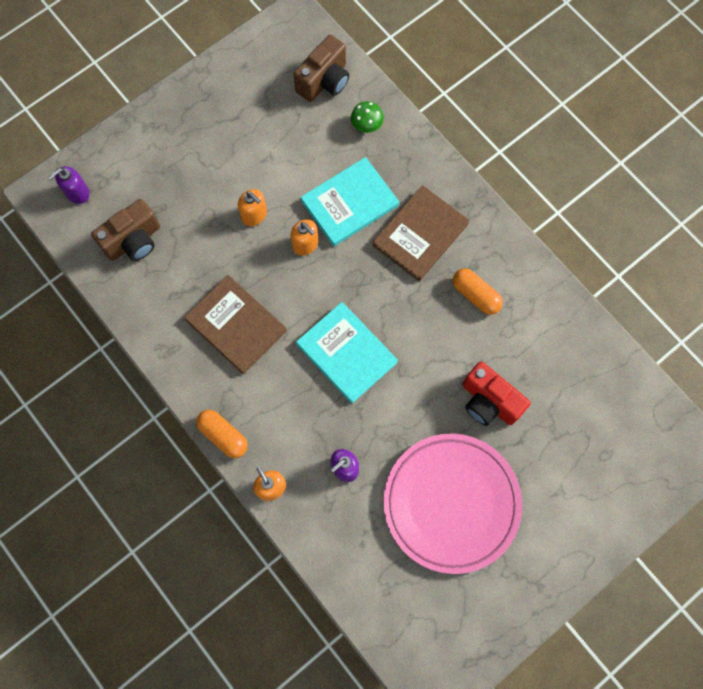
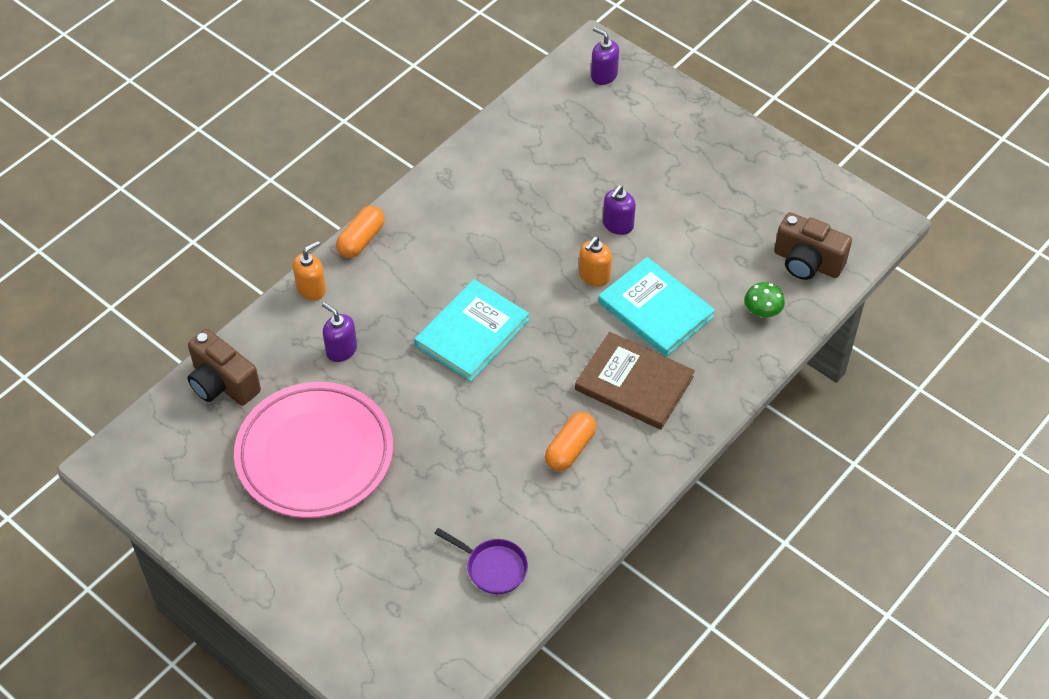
camera: 80 degrees right, 20 degrees down
(134, 241) = (561, 129): brown camera -> brown camera (222, 383)
(236, 325) = (484, 230): brown book -> none
(254, 215) = (618, 225): orange soap dispenser -> purple soap dispenser
(489, 401) = (440, 478): red camera -> none
(577, 372) = (493, 567): none -> purple pan

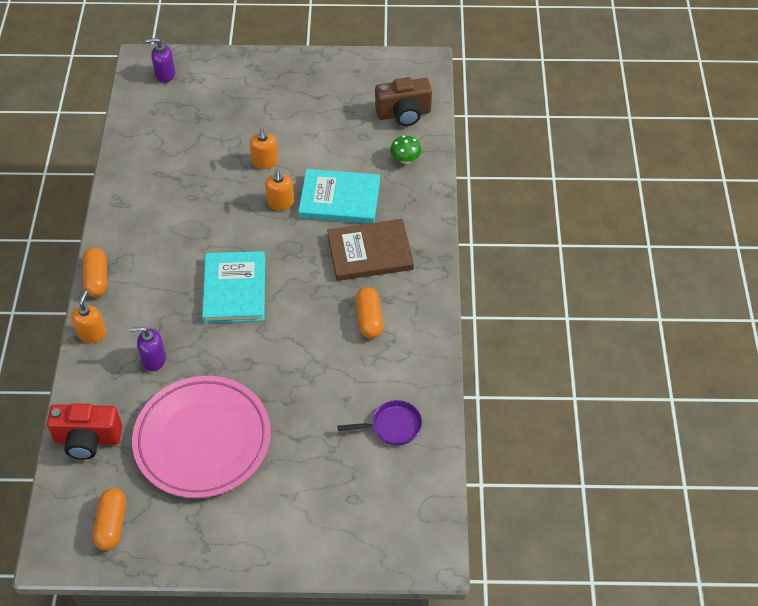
camera: 40 degrees left, 0 degrees up
(175, 473) = (112, 524): none -> orange capsule
(222, 383) = (88, 439): brown camera -> red camera
(618, 225) = (265, 162): purple soap dispenser -> orange soap dispenser

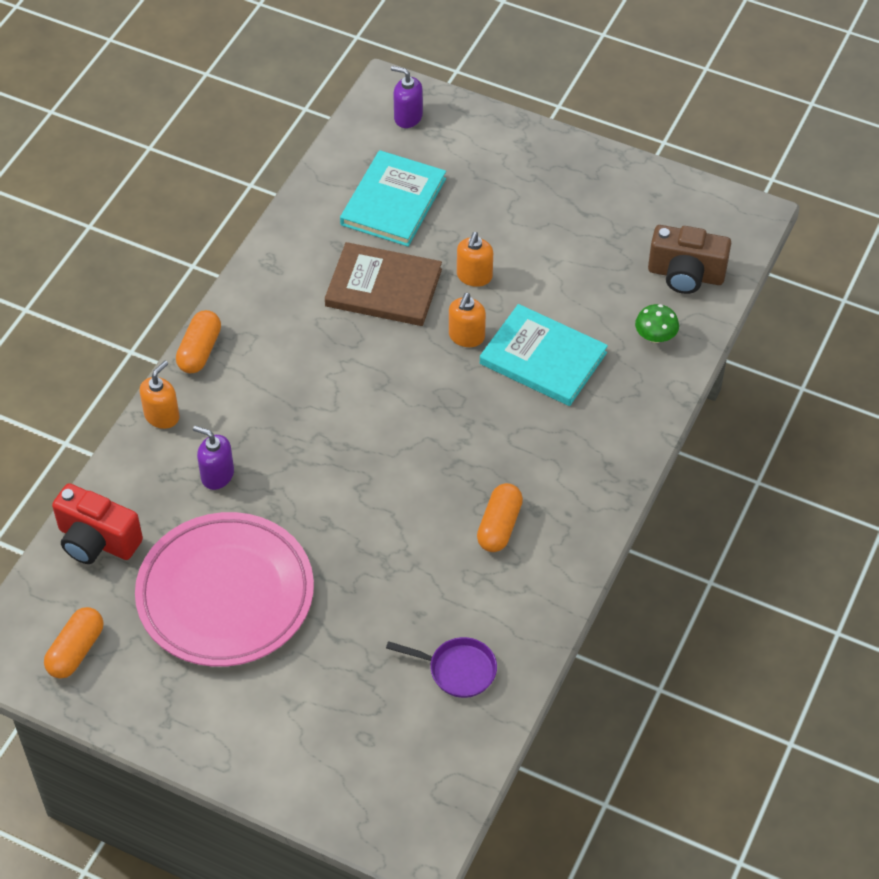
camera: 25 degrees right, 0 degrees up
(234, 289) = (354, 425): turquoise book -> turquoise book (393, 202)
(370, 252) = (545, 442): brown book -> brown book (383, 288)

